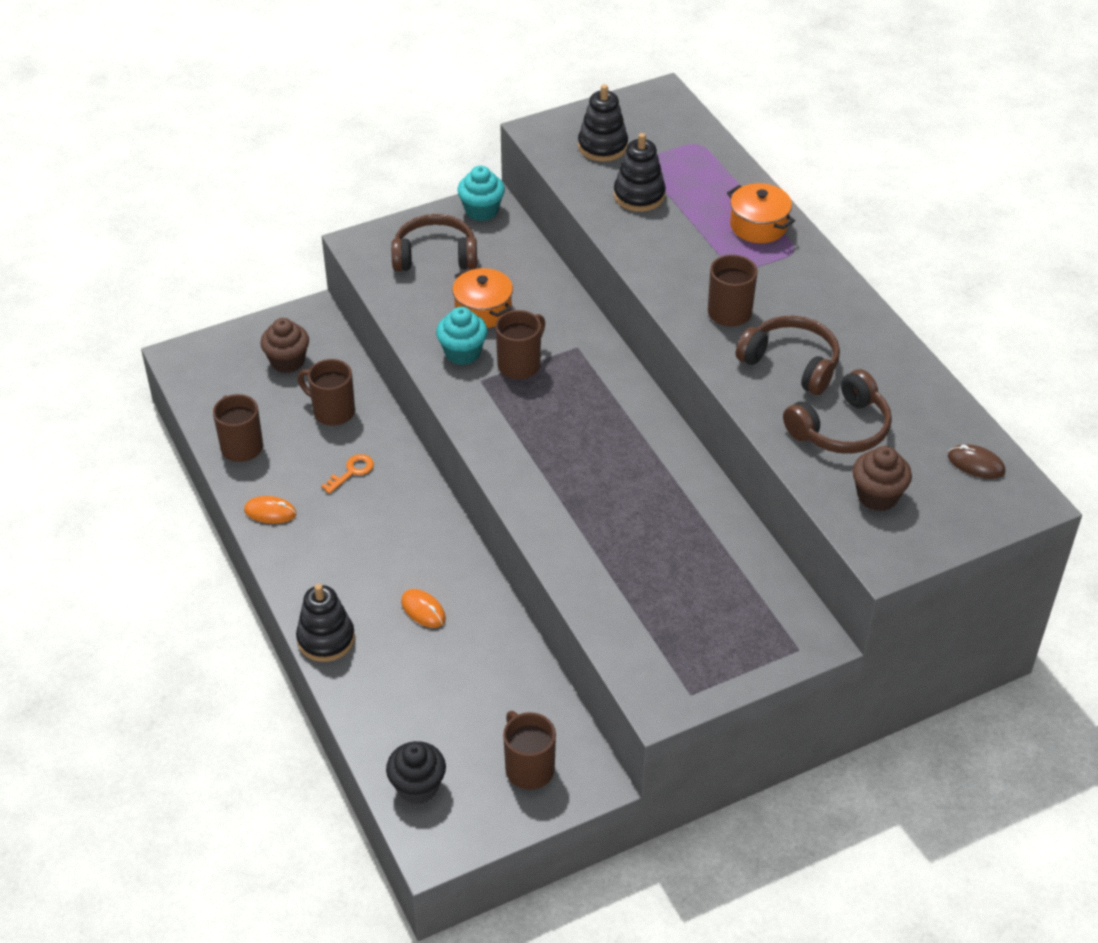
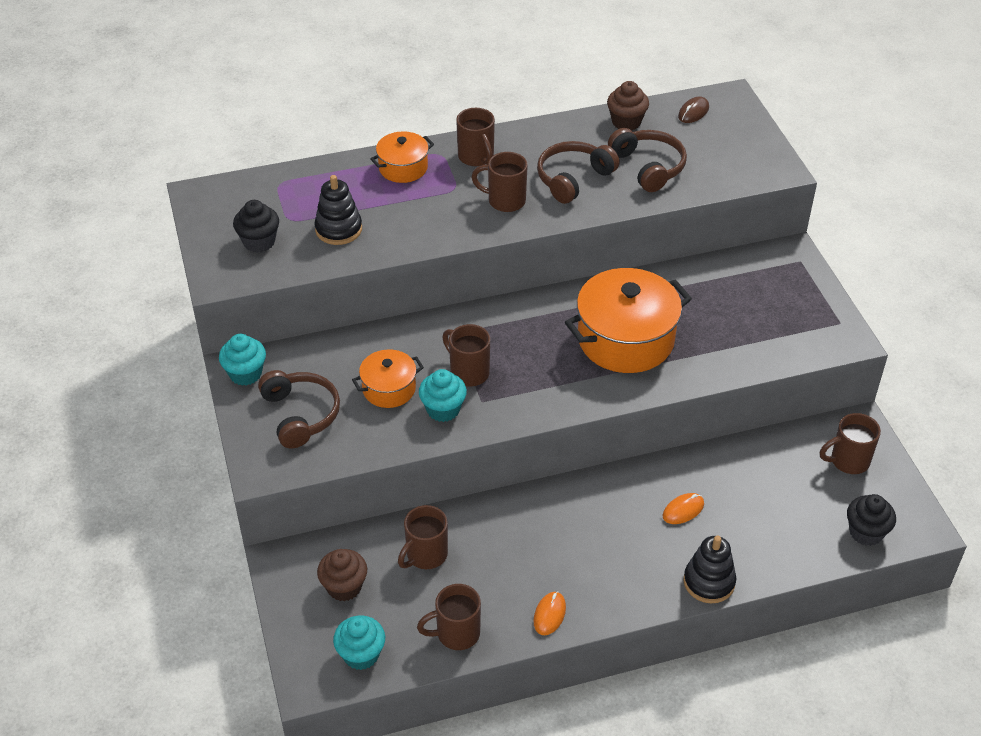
camera: 80 degrees left, 0 degrees up
(212, 385) = (361, 654): none -> turquoise cupcake
(352, 472) = (509, 546): orange key -> none
(435, 256) = (300, 415): brown headphones -> brown headphones turned 150 degrees clockwise
(602, 146) = (259, 242): black stacking toy -> black cupcake
(603, 487) = (625, 339): none -> orange pot
(800, 279) = (476, 157): none -> brown mug
(877, 496) = (719, 162): brown cupcake -> brown cupcake (626, 122)

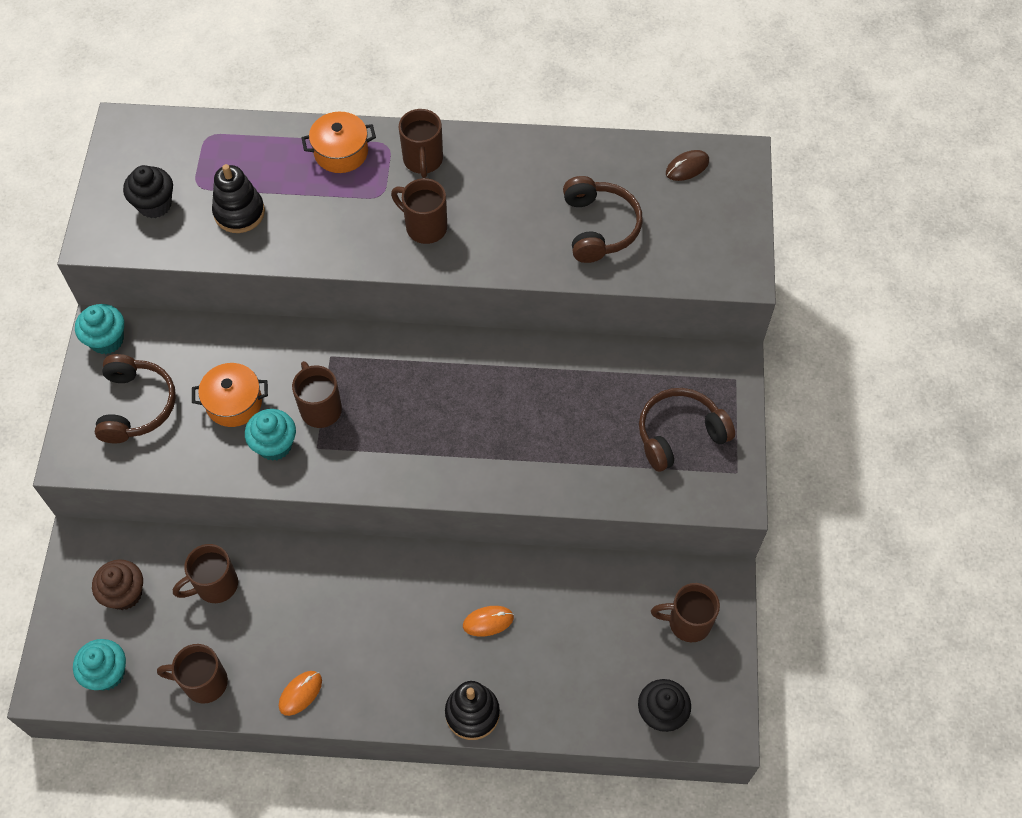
camera: 20 degrees right, 15 degrees up
(573, 179) = (510, 219): brown headphones -> brown headphones (679, 434)
(625, 339) = (498, 420): orange pot -> none
(626, 122) = (606, 159): brown cupcake -> none

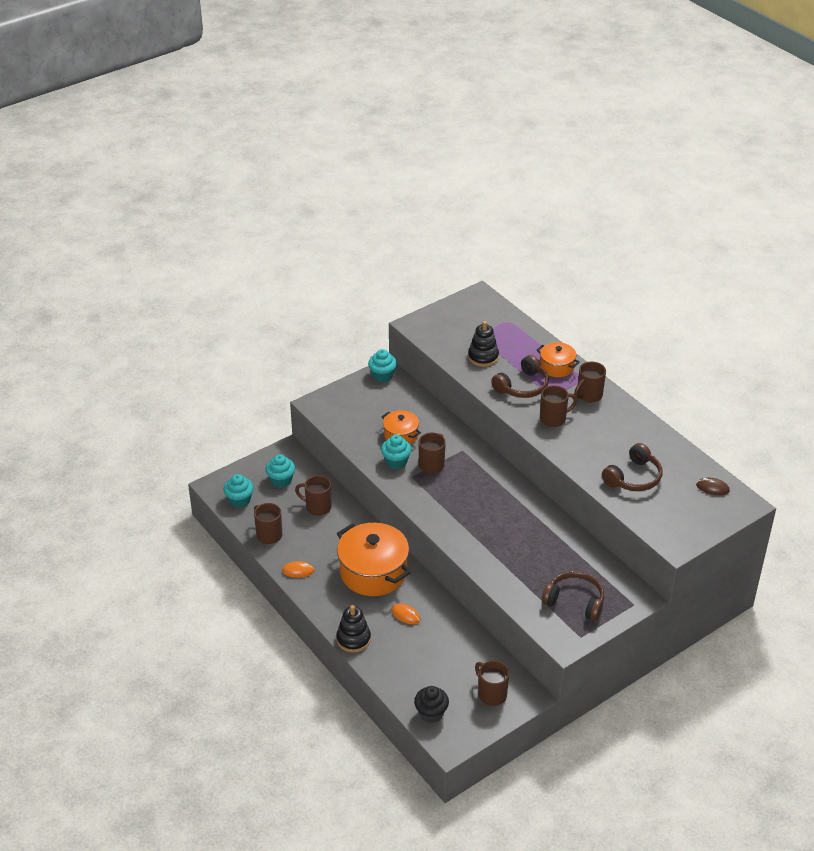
camera: 50 degrees right, 20 degrees down
(125, 593) = (281, 480): brown cupcake -> turquoise cupcake
(136, 405) = (362, 406): brown headphones -> brown headphones (522, 386)
(154, 204) = (453, 330): black cupcake -> none
(386, 604) = (373, 572): none -> orange pot
(425, 227) = (554, 419): brown mug -> brown mug turned 75 degrees clockwise

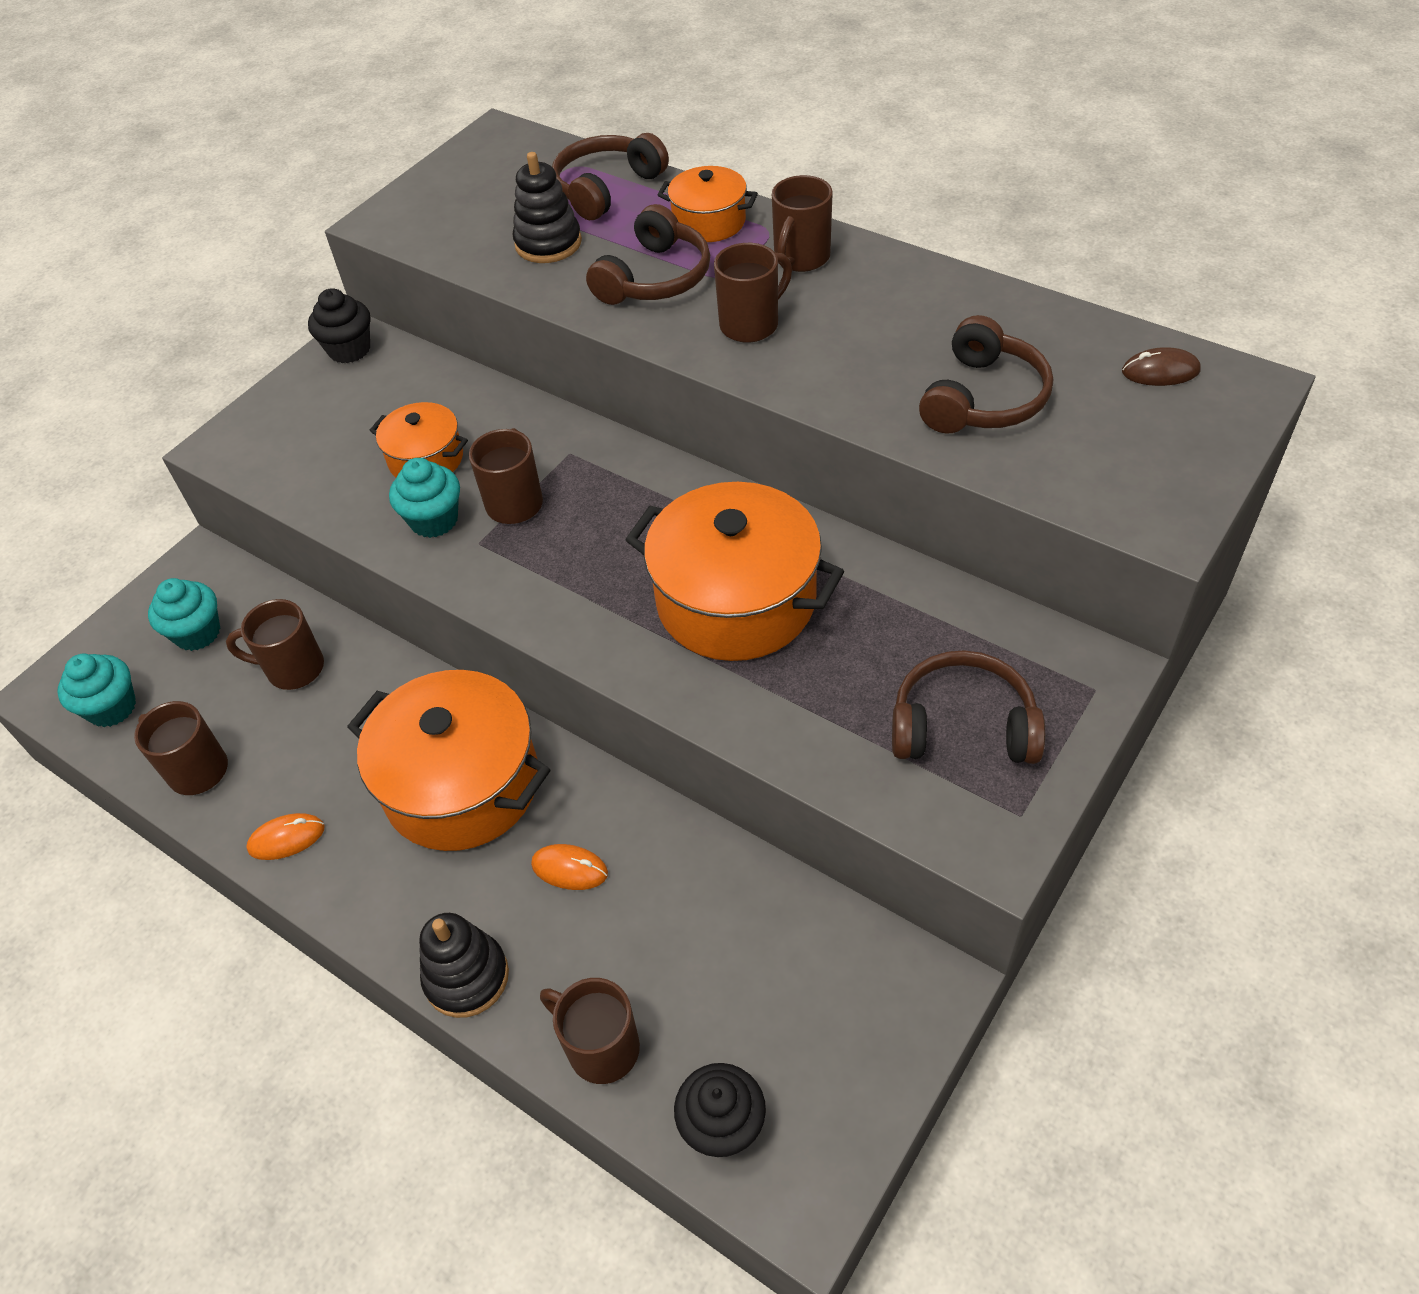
camera: 15 degrees left, 10 degrees up
(382, 376) = (349, 349): turquoise cupcake -> black cupcake
(491, 694) = (844, 1014): brown mug -> brown mug (601, 1047)
(507, 530) = (736, 601): none -> orange pot
(518, 337) = (606, 188): none -> brown headphones

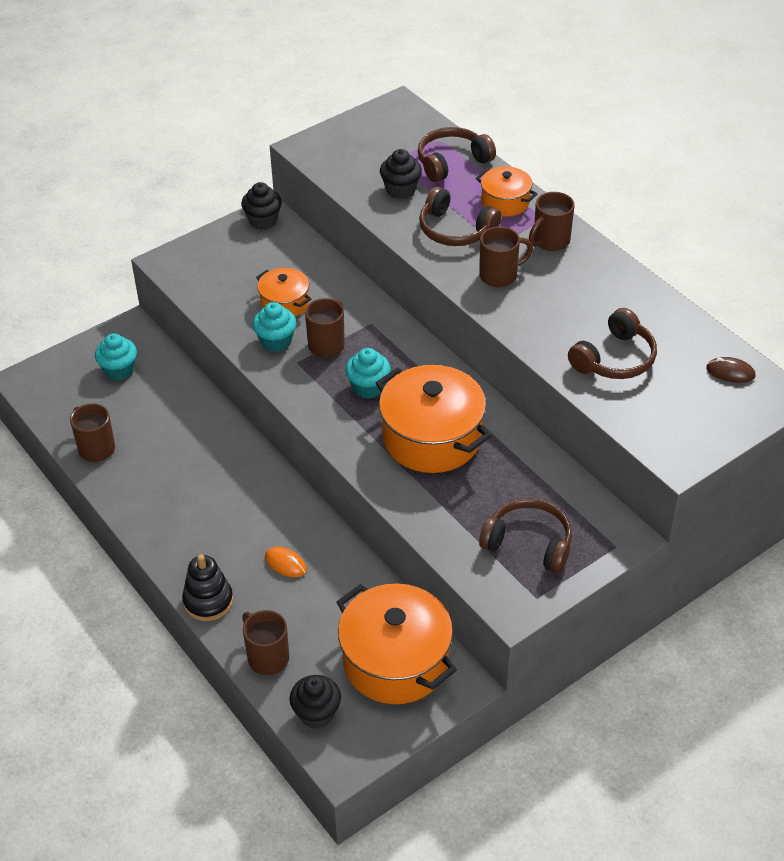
camera: 15 degrees right, 5 degrees down
(112, 707) = (58, 400): turquoise cupcake -> turquoise cupcake (368, 387)
(286, 838) = (134, 500): orange mouse -> none
(293, 668) = (168, 407): brown mug -> none
(462, 784) = (242, 500): orange pot -> orange pot (395, 661)
(548, 243) = (400, 190): black stacking toy -> black cupcake
(654, 278) = (455, 230): brown headphones -> brown headphones turned 75 degrees clockwise

